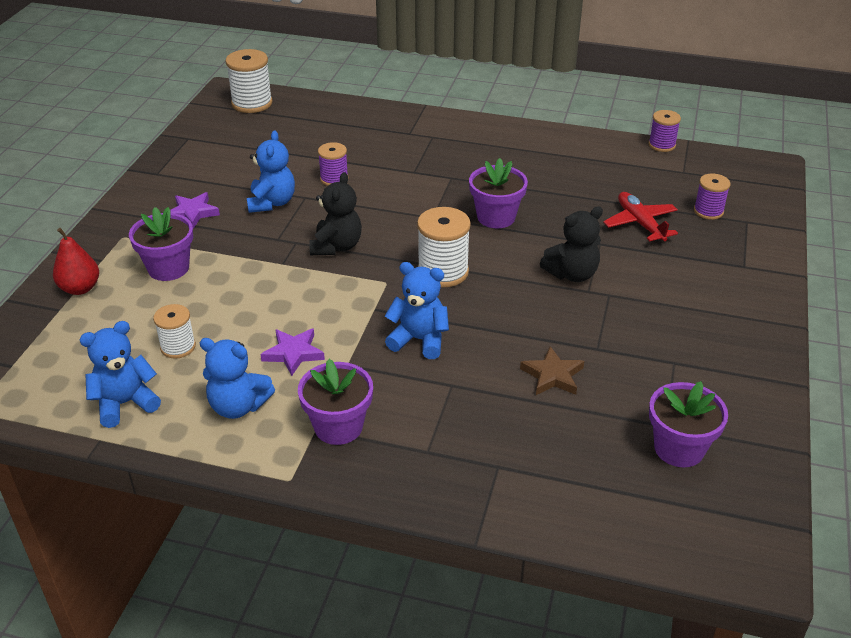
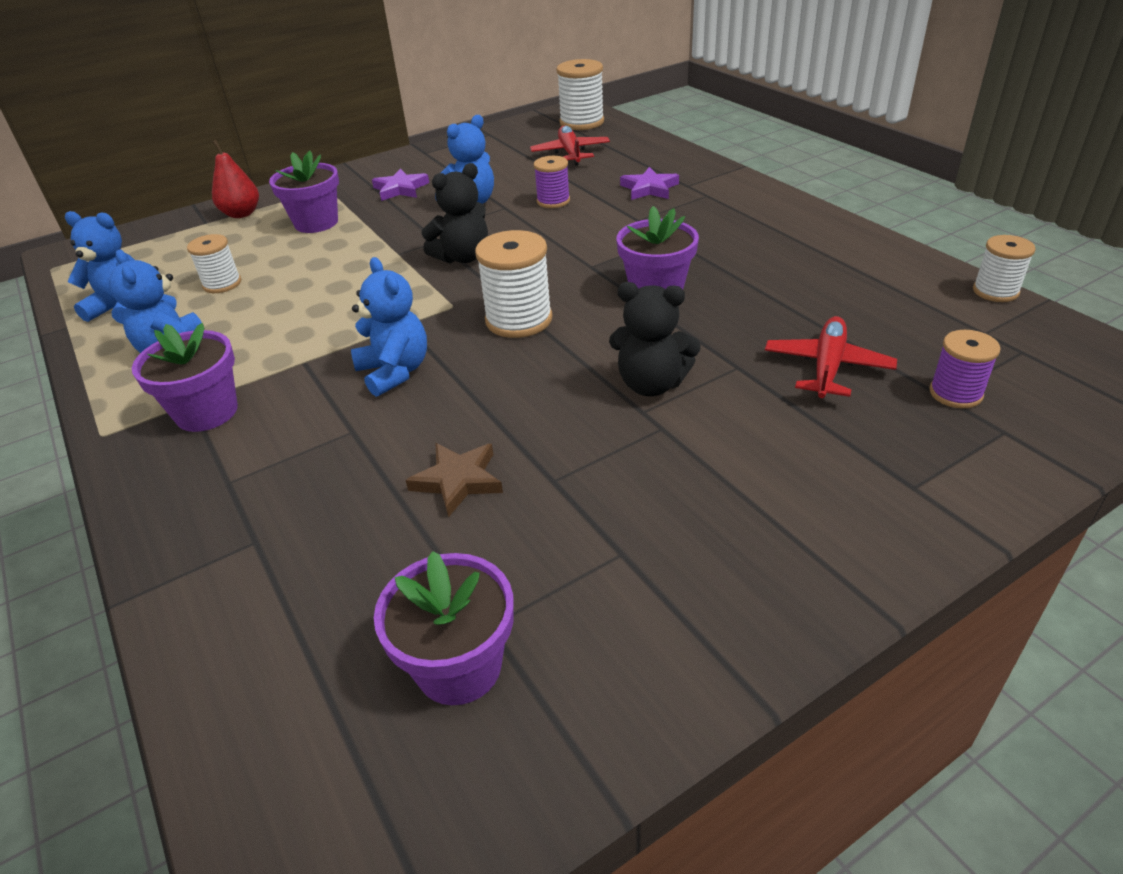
camera: 45 degrees right, 0 degrees up
(285, 134) = (570, 153): none -> red plane
(293, 353) = (283, 330): purple star -> purple star (649, 188)
(662, 145) = (995, 291): purple spool -> white spool

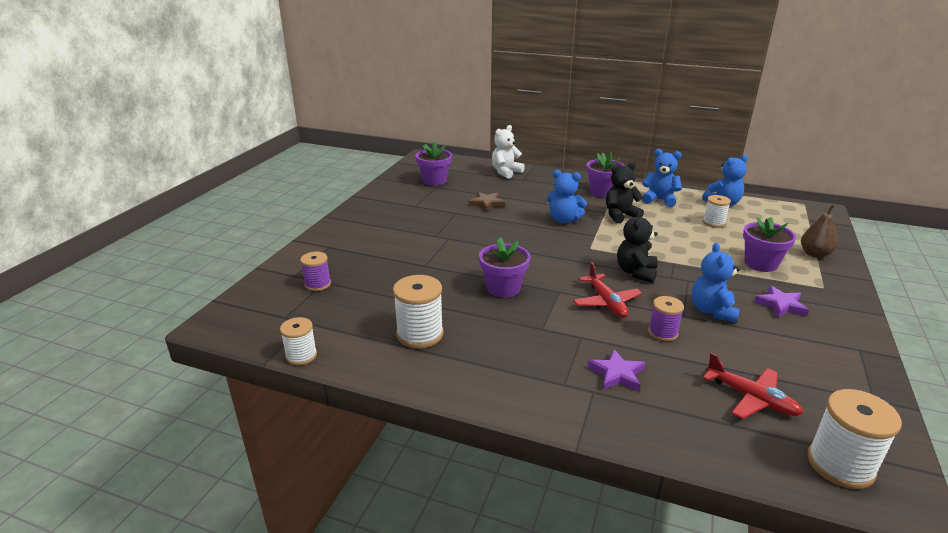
camera: 140 degrees right, 10 degrees down
(237, 600) = (506, 172): none -> white teddy bear
(241, 214) = (814, 254): red pear -> brown pear
(519, 320) = (549, 252): white spool -> white spool (420, 334)
(651, 384) = (455, 247): black teddy bear -> black teddy bear (620, 215)
(827, 367) = (383, 278): red plane -> red plane (606, 302)

